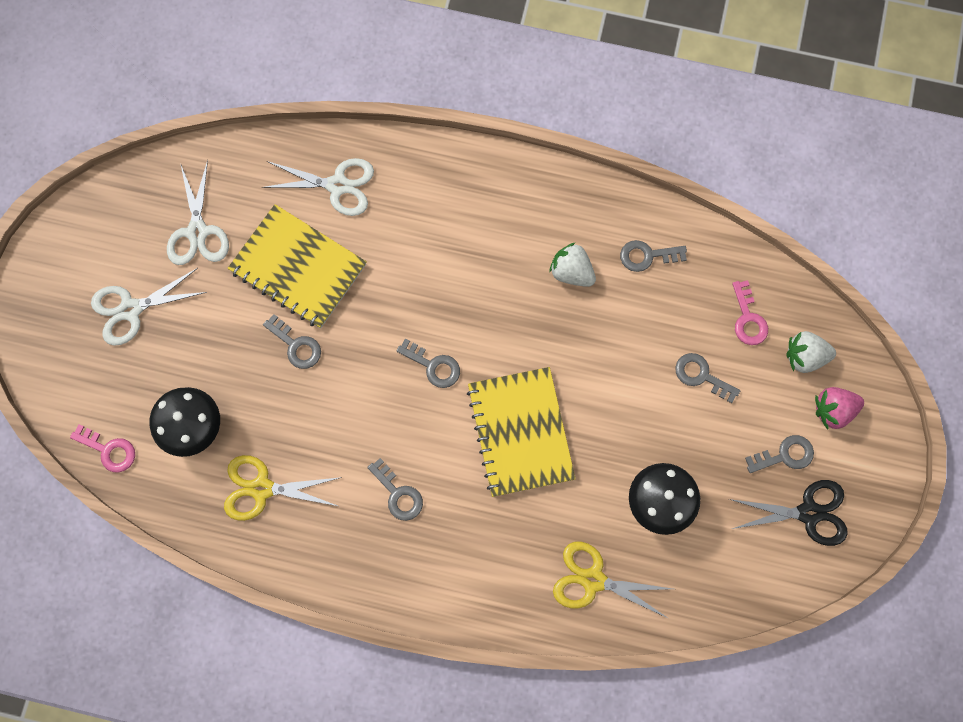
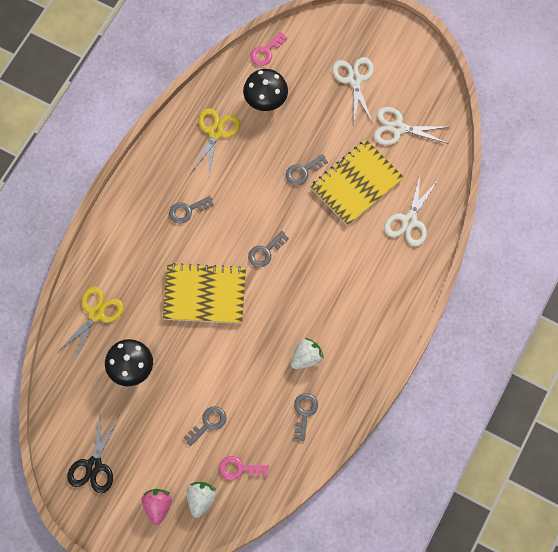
camera: 105 degrees right, 5 degrees down
(785, 455) = (137, 462): grey key -> none

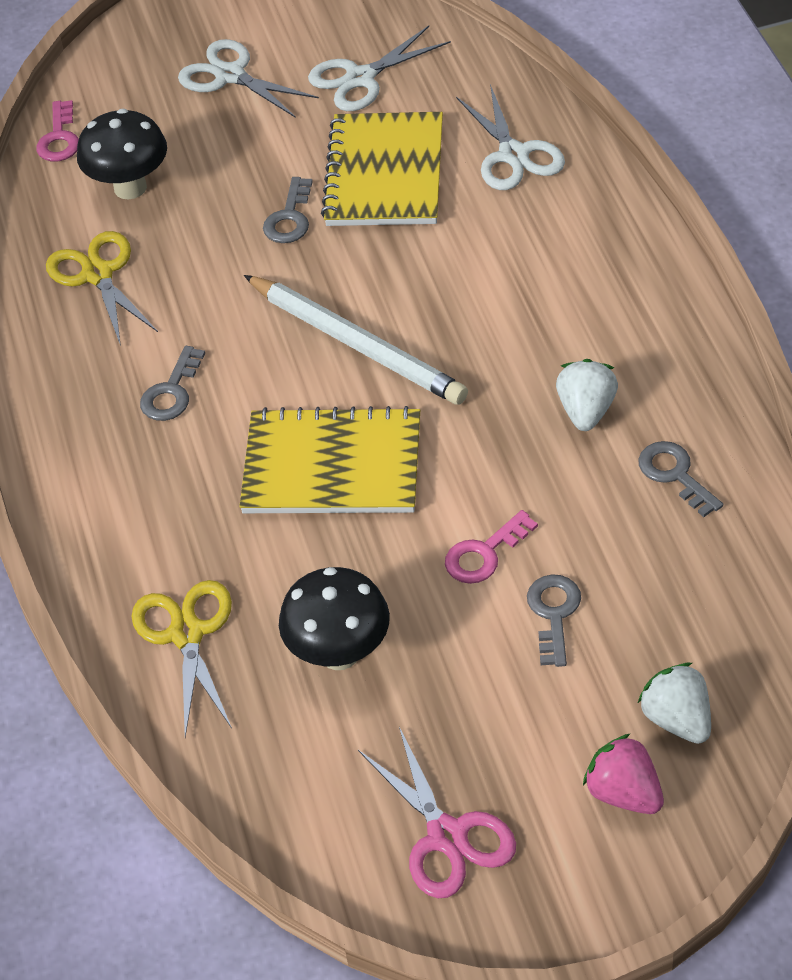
camera: 40 degrees left, 20 degrees down
(93, 465) = (447, 836): black scissors -> pink scissors
(204, 294) = (332, 465): yellow notebook -> yellow notebook turned 45 degrees clockwise
(239, 468) = (678, 626): pink key -> pink key (484, 554)
(265, 252) = (357, 344): grey key -> white pencil

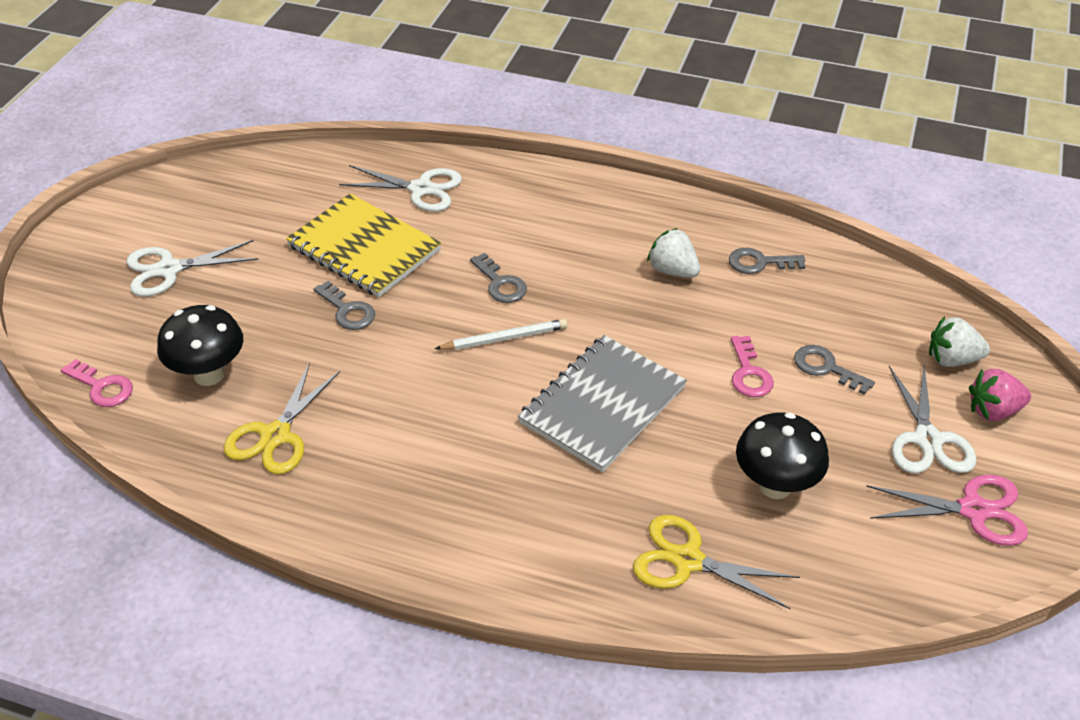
camera: 60 degrees left, 5 degrees down
(98, 274) = (275, 435): yellow scissors -> yellow scissors turned 75 degrees counterclockwise
(171, 392) = (443, 453): grey key -> grey key (500, 283)
(332, 465) = (602, 405): yellow notebook -> grey notebook
(357, 344) = (504, 338): white pencil -> white pencil, size x0.57
(360, 78) = (261, 214): white scissors -> white scissors (927, 440)

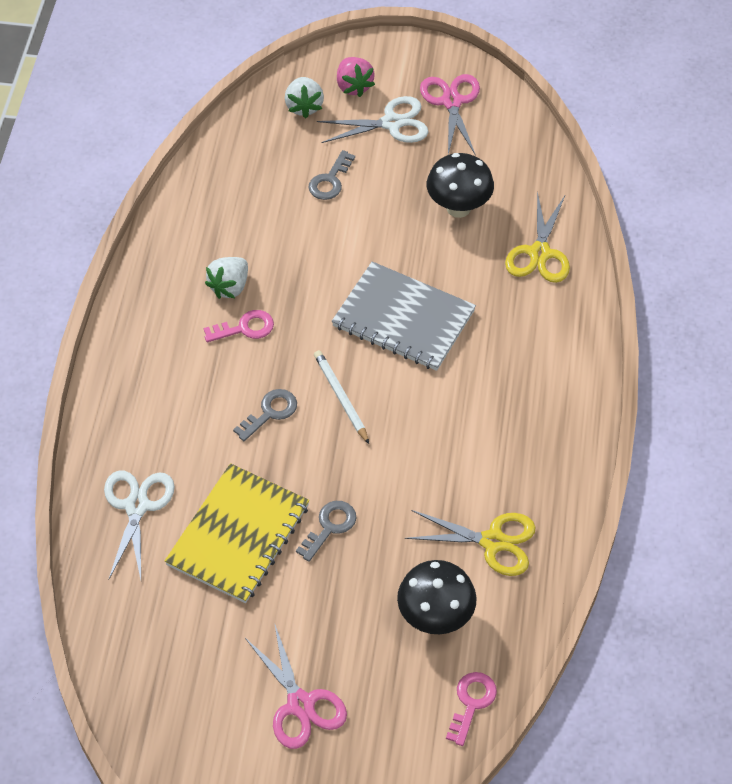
camera: 100 degrees left, 10 degrees up
(169, 269) = (300, 705): white scissors -> pink scissors
(749, 373) = (346, 228): pink key -> pink key (245, 328)
(759, 263) = (209, 227): grey key -> none

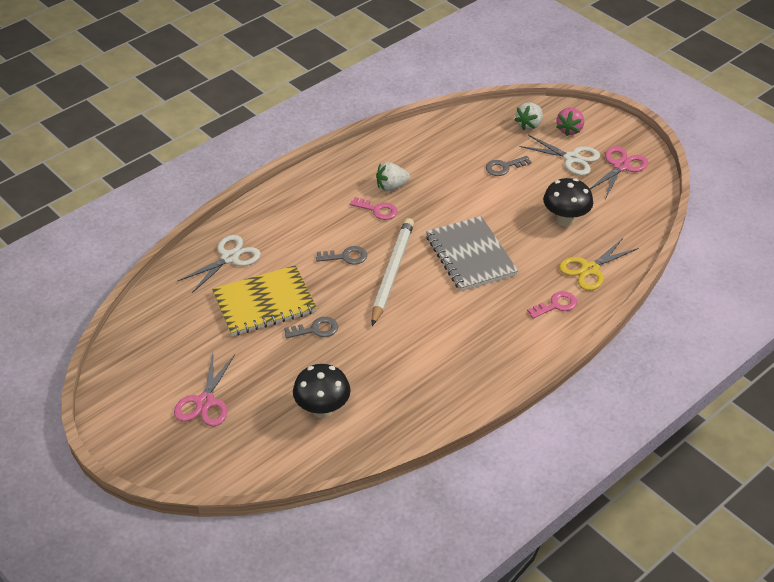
camera: 40 degrees right, 10 degrees down
(341, 397) = (392, 272): white pencil -> white pencil, size x1.74
(471, 703) = (294, 465): pink key -> pink key (556, 305)
(493, 542) = (397, 394): yellow scissors -> none

